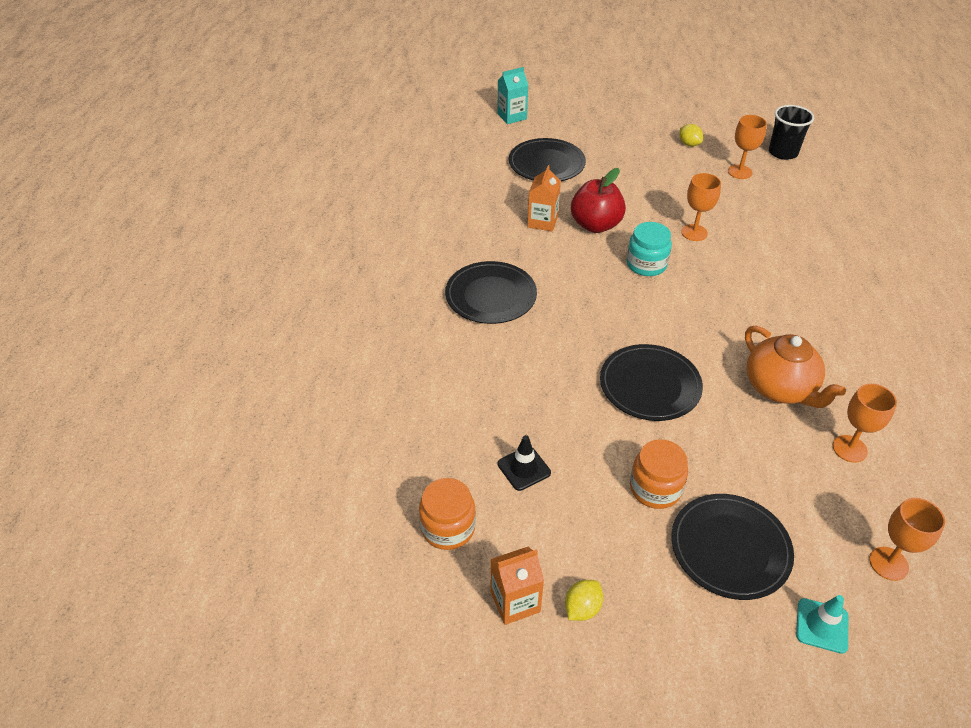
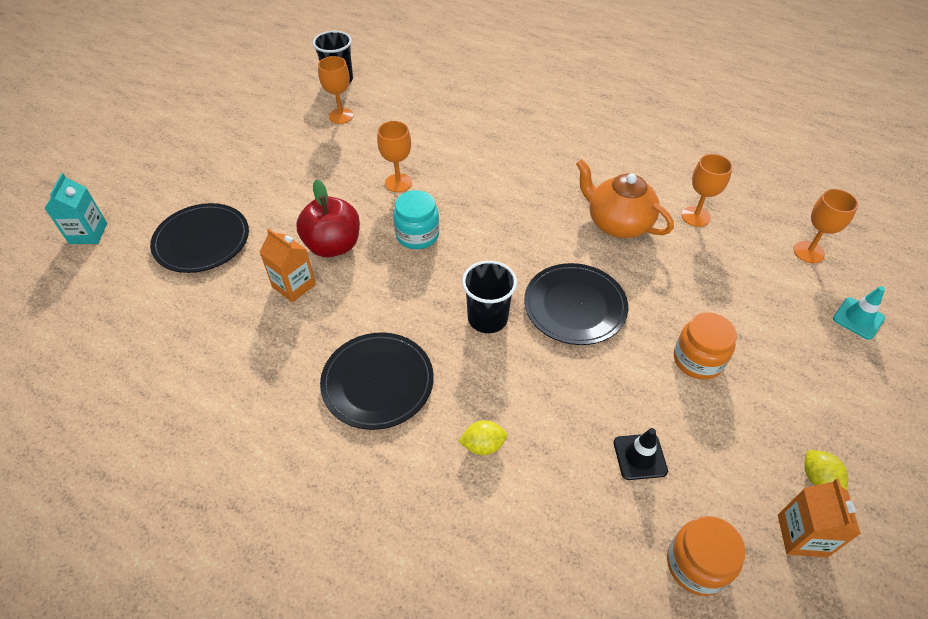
camera: 65 degrees left, 5 degrees up
(593, 334) = (487, 318): none -> black cup
(689, 144) = (273, 127): yellow lemon -> yellow lemon (483, 445)
(730, 548) = (774, 338): black plate -> none
(780, 388) = (617, 223): orange teapot -> orange teapot turned 135 degrees counterclockwise

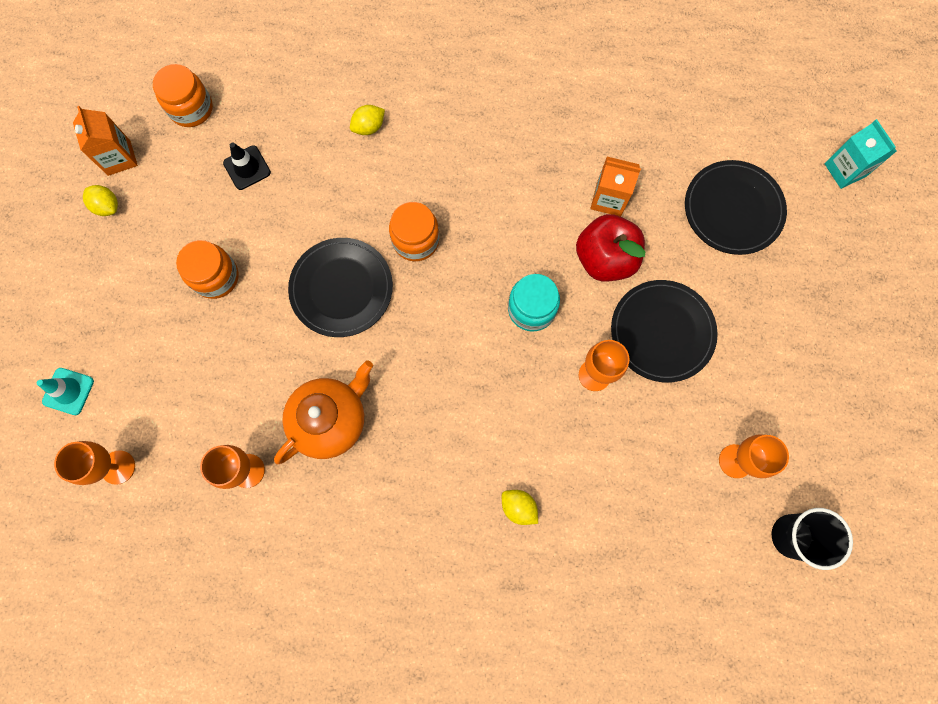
camera: 155 degrees right, 25 degrees up
(377, 382) = (476, 142): black plate -> black plate (662, 332)
(487, 318) = (416, 240): black cup -> orange jar
(499, 139) = (518, 507): none -> yellow lemon
(617, 223) = (331, 420): orange teapot -> orange teapot turned 60 degrees counterclockwise

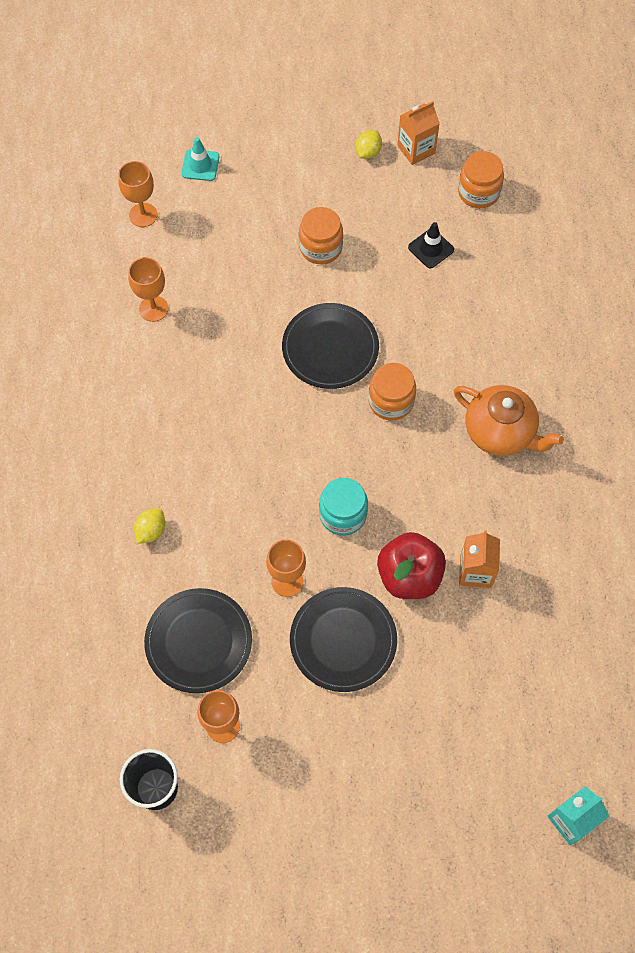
camera: 80 degrees right, 10 degrees down
(331, 420) = (207, 363): orange teapot -> orange teapot (500, 432)
(369, 127) = (498, 340): yellow lemon -> none
(733, 209) = (494, 699): black plate -> black plate (198, 641)

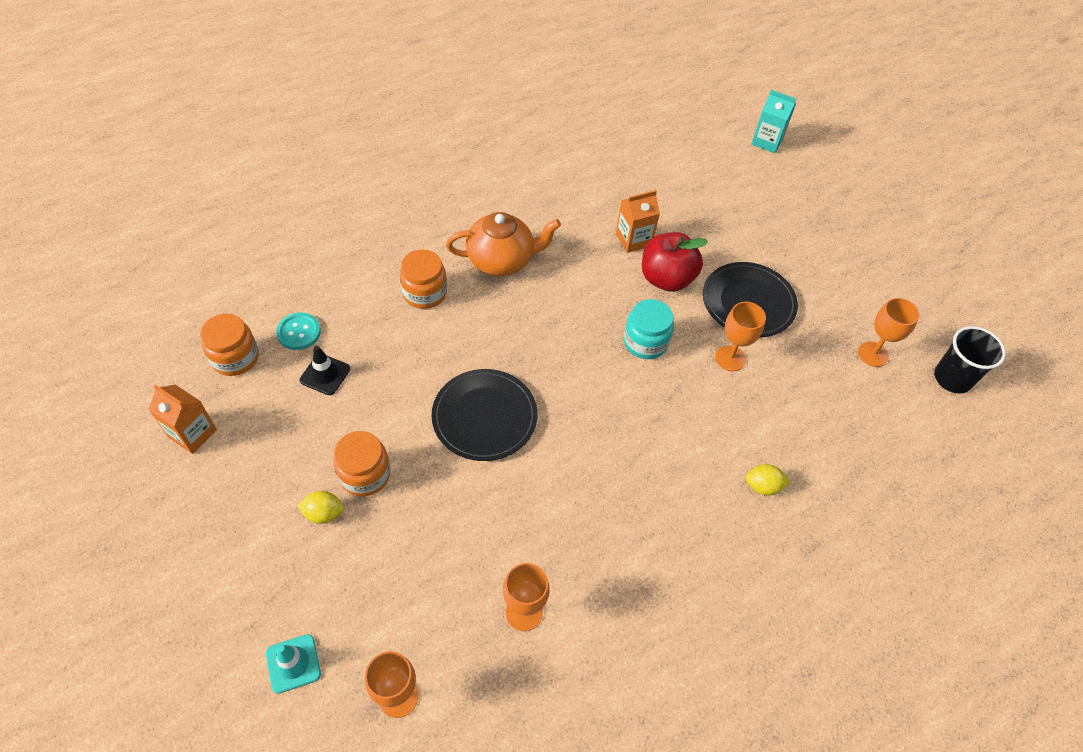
camera: 120 degrees left, 10 degrees down
(198, 641) = (826, 401): black plate -> none
(368, 152) = (211, 479): yellow lemon -> yellow lemon (324, 513)
(391, 401) = (515, 347): orange jar -> orange jar (425, 293)
(485, 242) = (299, 332): none -> turquoise button
(500, 432) = (501, 260): orange teapot -> orange teapot turned 75 degrees clockwise

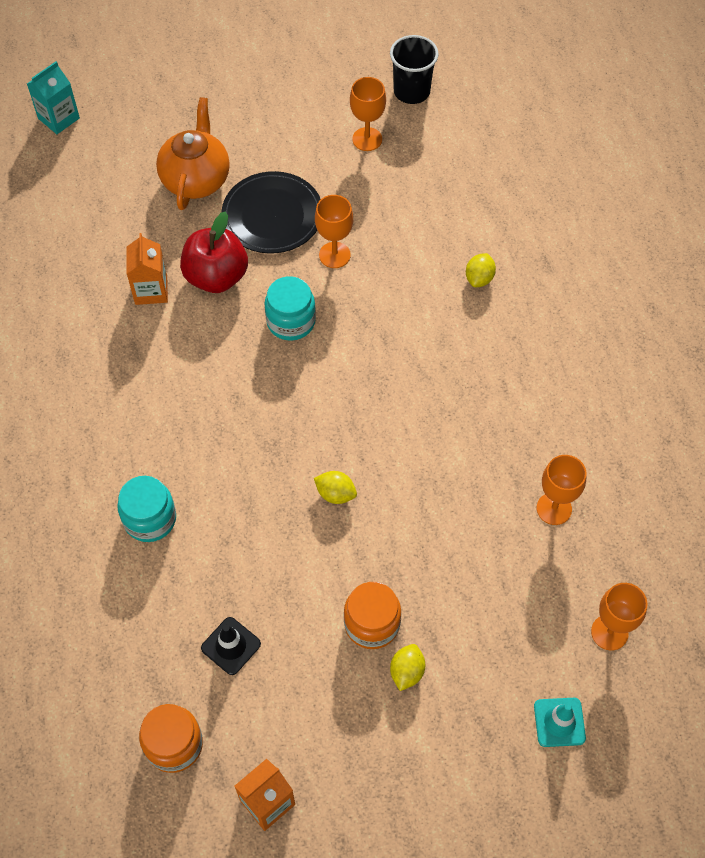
camera: 70 degrees left, 5 degrees up
(299, 332) = (160, 667): turquoise button -> none
(425, 293) = (150, 519): orange jar -> turquoise jar
(484, 417) = (335, 494): black plate -> yellow lemon
(501, 260) = (131, 428): orange teapot -> orange teapot (196, 179)

